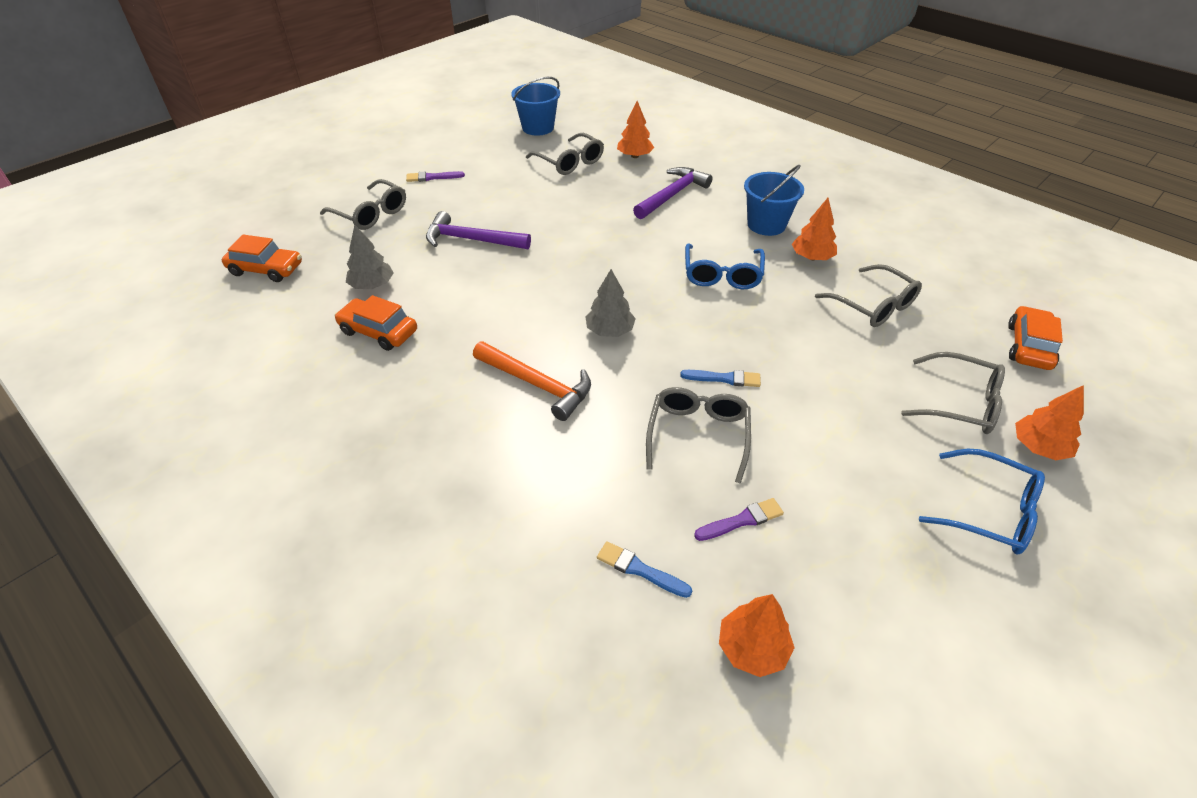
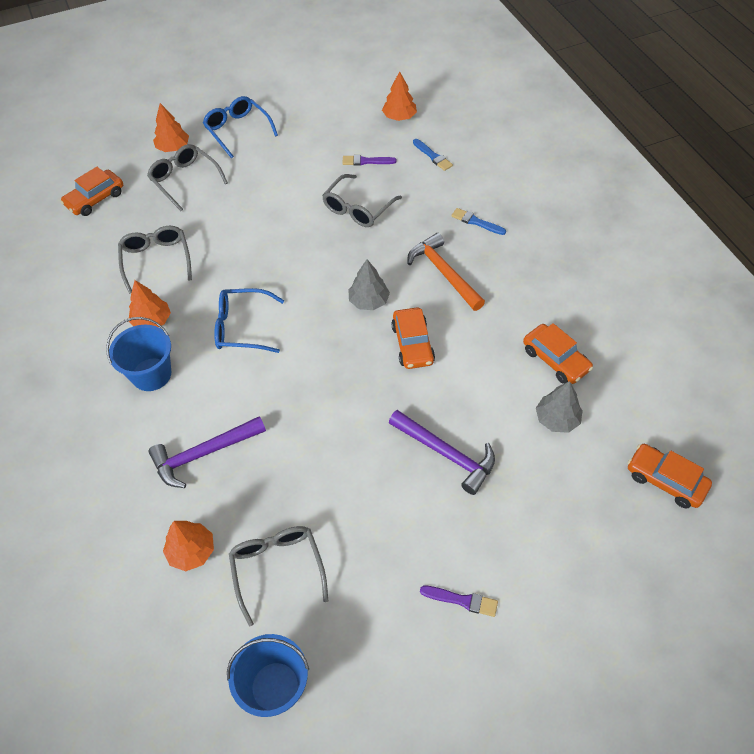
camera: 155 degrees left, 10 degrees up
(371, 214) = (549, 544): grey glasses -> none
(539, 306) = (412, 344): none -> orange car
(722, 275) = (242, 327): blue glasses -> blue glasses turned 120 degrees counterclockwise
(724, 378) = (313, 238): blue brush -> blue brush (476, 222)

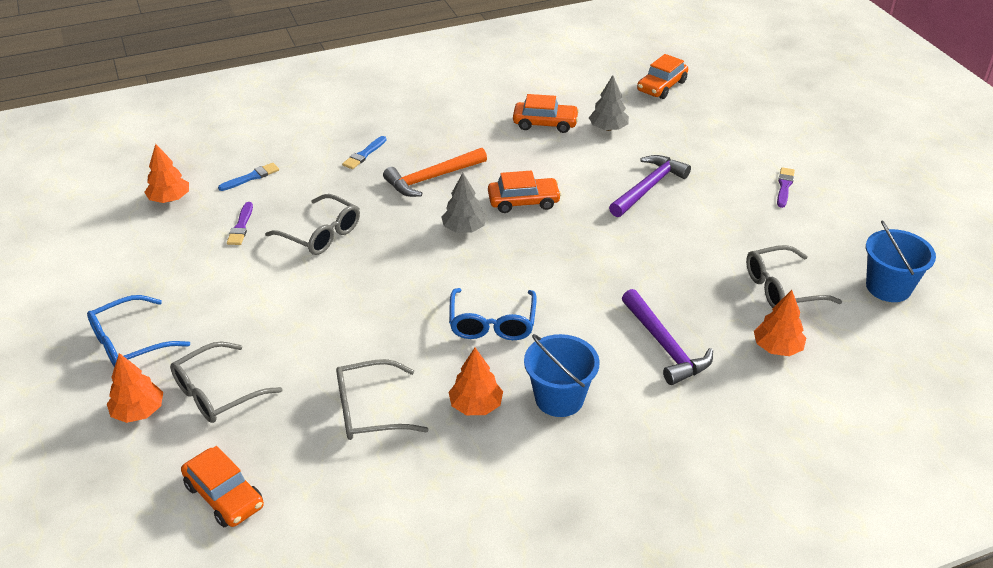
camera: 90 degrees left, 15 degrees down
(555, 359) = (545, 123): orange car -> orange car turned 45 degrees clockwise

